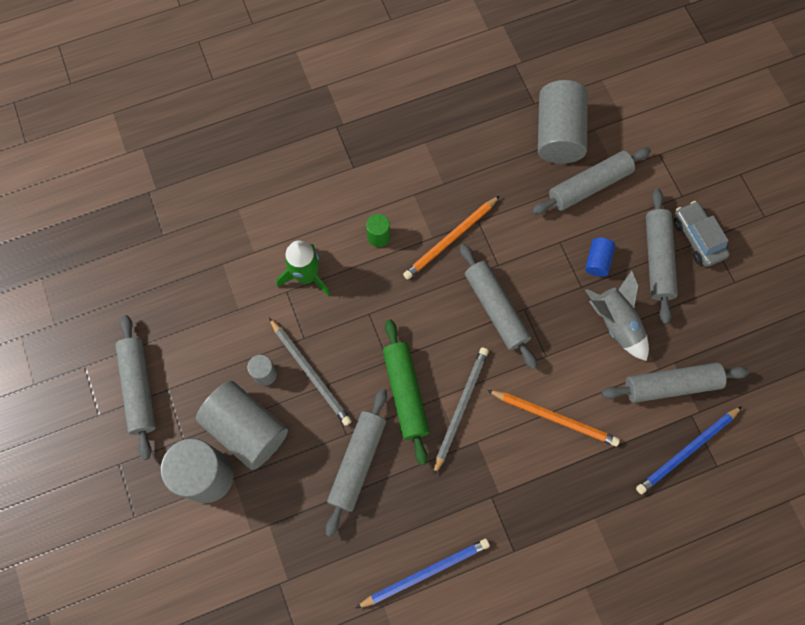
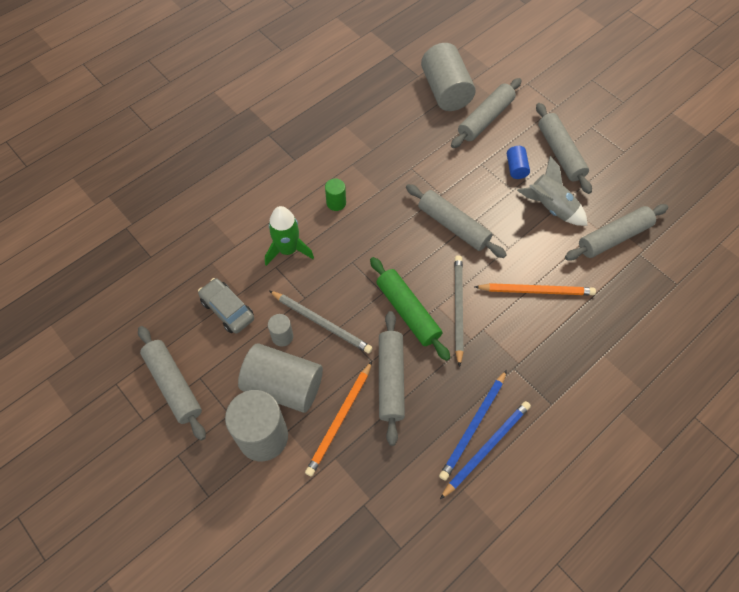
camera: 20 degrees left, 10 degrees down
(451, 239) = (395, 187): orange pencil -> orange pencil (340, 419)
(687, 450) = (649, 280): blue pencil -> blue pencil (474, 425)
(697, 238) = (582, 130): grey car -> grey car (227, 310)

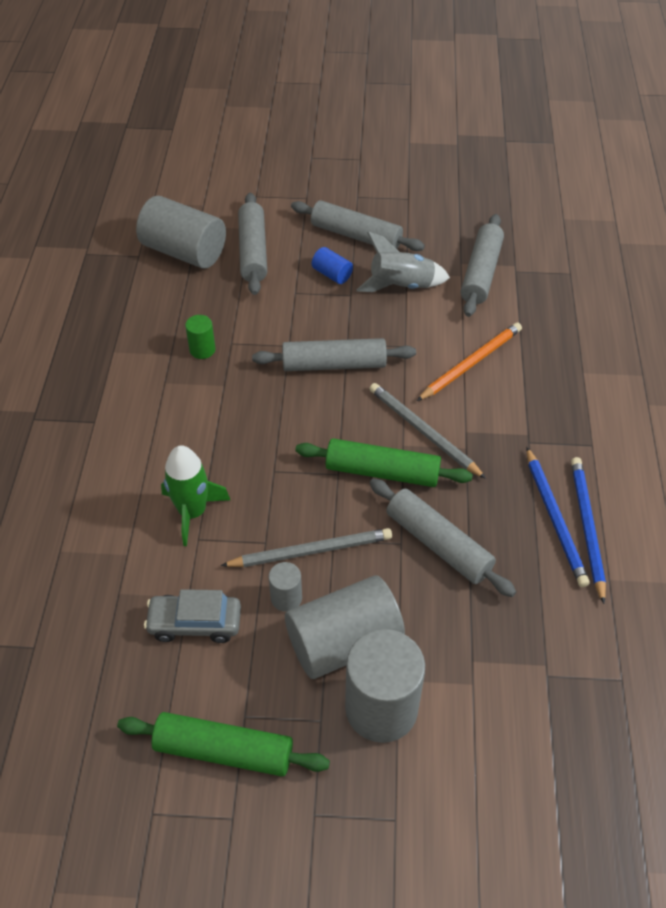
camera: 45 degrees left, 10 degrees down
(173, 385) = (224, 750): grey rolling pin -> green rolling pin
(336, 203) = (191, 429): green cylinder -> green cylinder (202, 349)
(340, 419) = (435, 621): orange pencil -> none

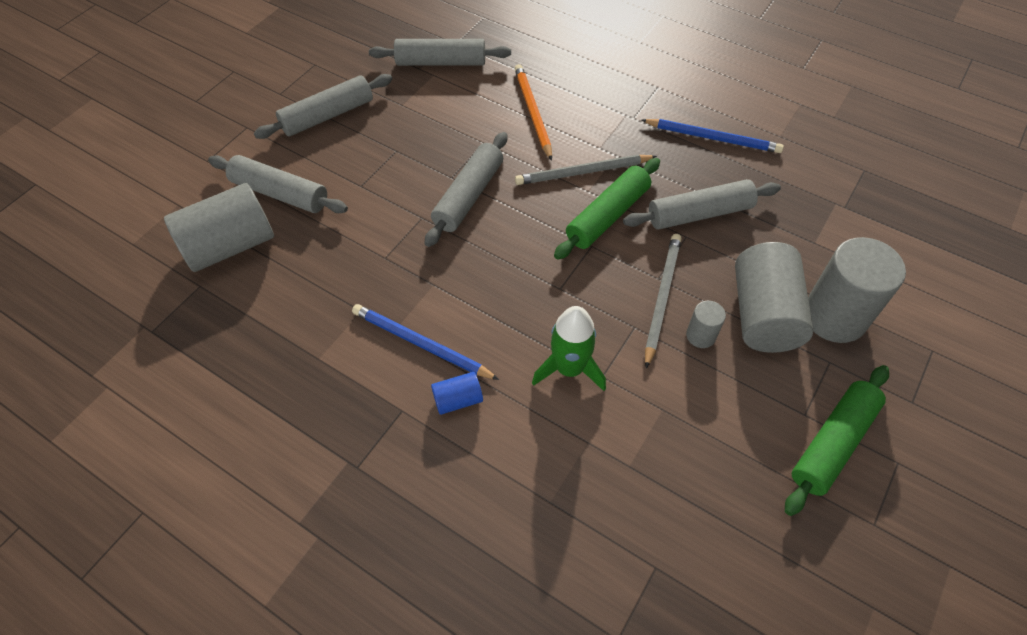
camera: 60 degrees left, 5 degrees up
(195, 623) = (694, 415): grey car -> none
(202, 349) = (376, 283): green cylinder -> none
(332, 274) = (361, 151): blue cylinder -> blue cylinder (458, 399)
(401, 286) = (414, 114): grey rocket -> none
(481, 273) = (441, 62): grey rolling pin -> grey rolling pin turned 45 degrees counterclockwise
(587, 528) = (730, 125): blue pencil -> blue pencil (421, 344)

